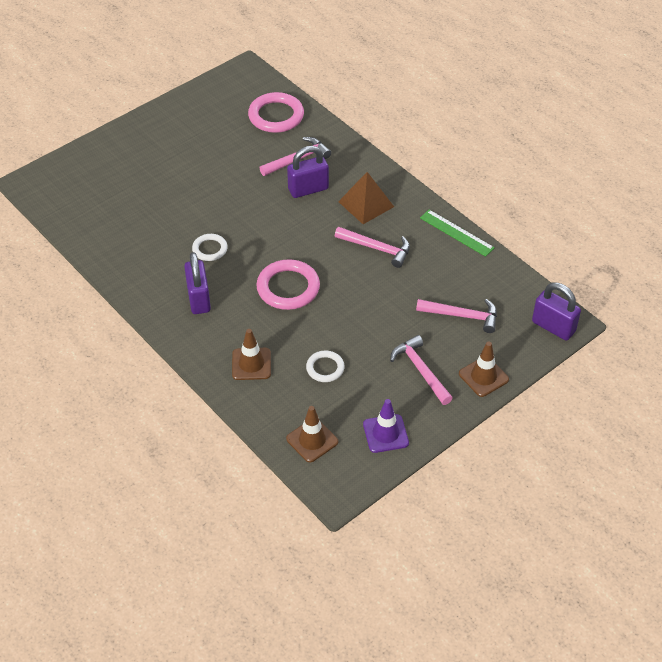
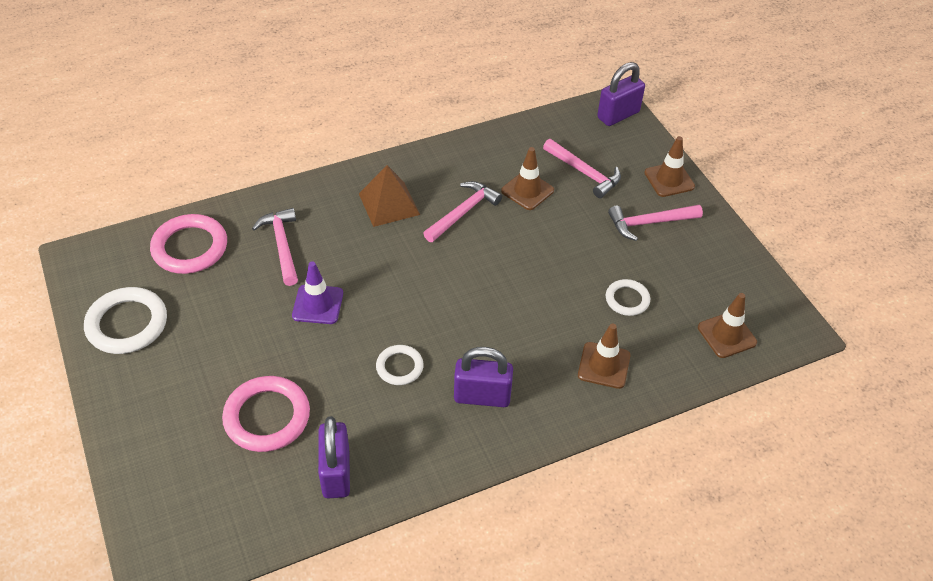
camera: 75 degrees left, 0 degrees up
(199, 110) = (127, 324): none -> white ring
(288, 288) = (495, 304): pink ring -> pink ring (267, 417)
(308, 189) = (339, 248): purple padlock -> purple padlock (336, 473)
(385, 433) = (728, 272): purple traffic cone -> purple traffic cone (318, 304)
(421, 282) = (527, 191): none -> brown traffic cone
(456, 233) = (466, 145): green ruler -> none
(462, 316) = (584, 173): pink hammer -> pink hammer turned 105 degrees clockwise

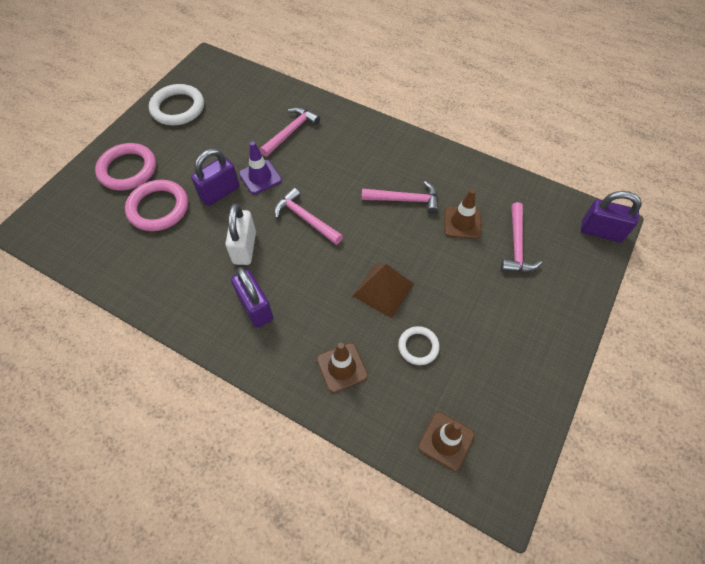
camera: 55 degrees right, 10 degrees up
(190, 247) = (253, 96): pink ring -> pink ring (128, 169)
(336, 473) = (140, 267): purple padlock -> purple padlock (220, 192)
(389, 204) = (373, 158): brown pyramid -> brown pyramid (383, 289)
(399, 367) = (244, 248): white ring -> white padlock
(649, 223) = (510, 317): pink hammer -> pink hammer (305, 219)
(669, 180) = (570, 305): brown traffic cone -> none

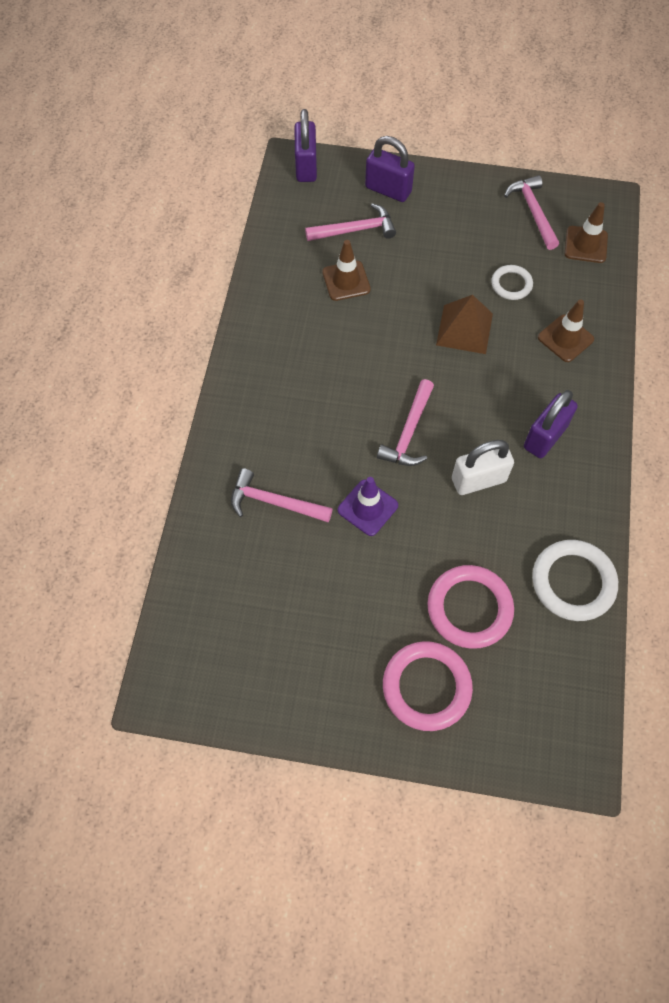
camera: 110 degrees left, 5 degrees up
(178, 108) = (283, 681): white ring -> white ring (573, 582)
(220, 192) = (412, 545): purple padlock -> purple padlock (388, 190)
(405, 200) = (337, 341): pink hammer -> pink hammer (532, 212)

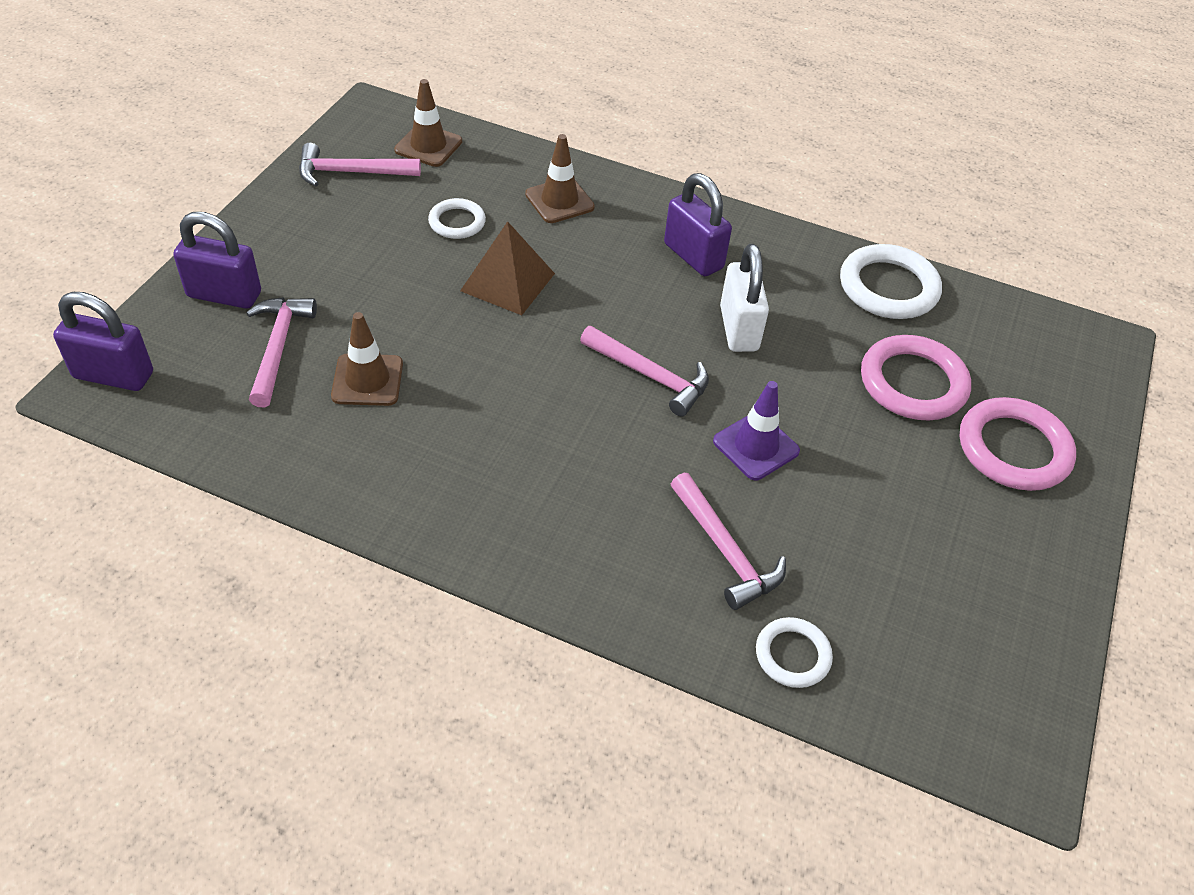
camera: 80 degrees left, 15 degrees down
(207, 552) = (792, 655): none -> white ring
(274, 502) = (725, 550): pink hammer -> pink hammer turned 60 degrees counterclockwise
(388, 190) = (224, 295): purple padlock -> purple padlock turned 60 degrees clockwise

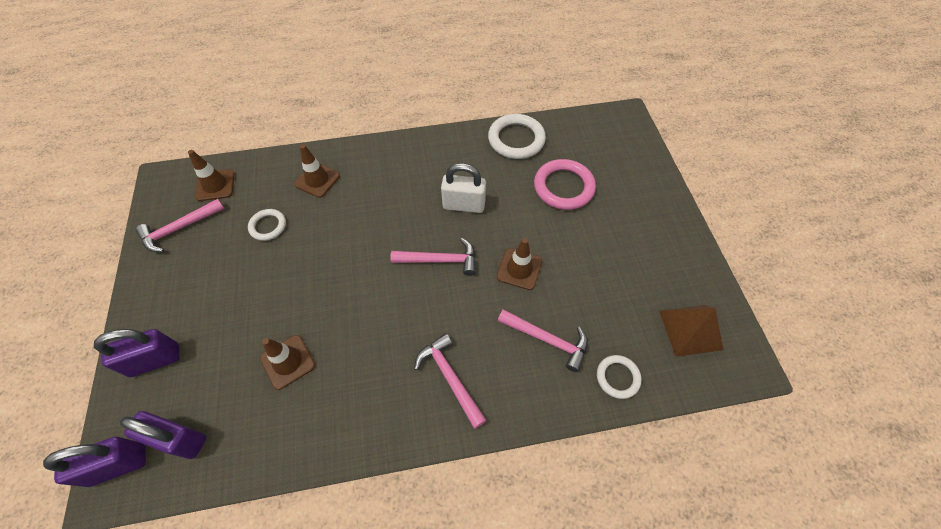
camera: 30 degrees left, 10 degrees up
(278, 347) = (216, 375): pink hammer -> pink hammer (450, 378)
(507, 282) = (324, 248): brown pyramid -> brown pyramid (690, 330)
(693, 256) = (412, 174): purple padlock -> purple padlock (180, 439)
(738, 329) = (464, 205): white padlock -> white padlock turned 45 degrees counterclockwise
(756, 446) = (519, 269): purple traffic cone -> brown traffic cone
(1013, 449) = (629, 196): pink ring -> none

